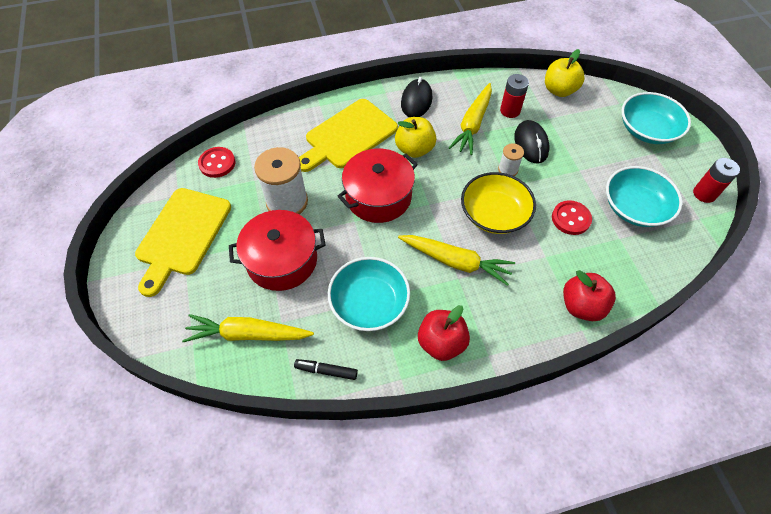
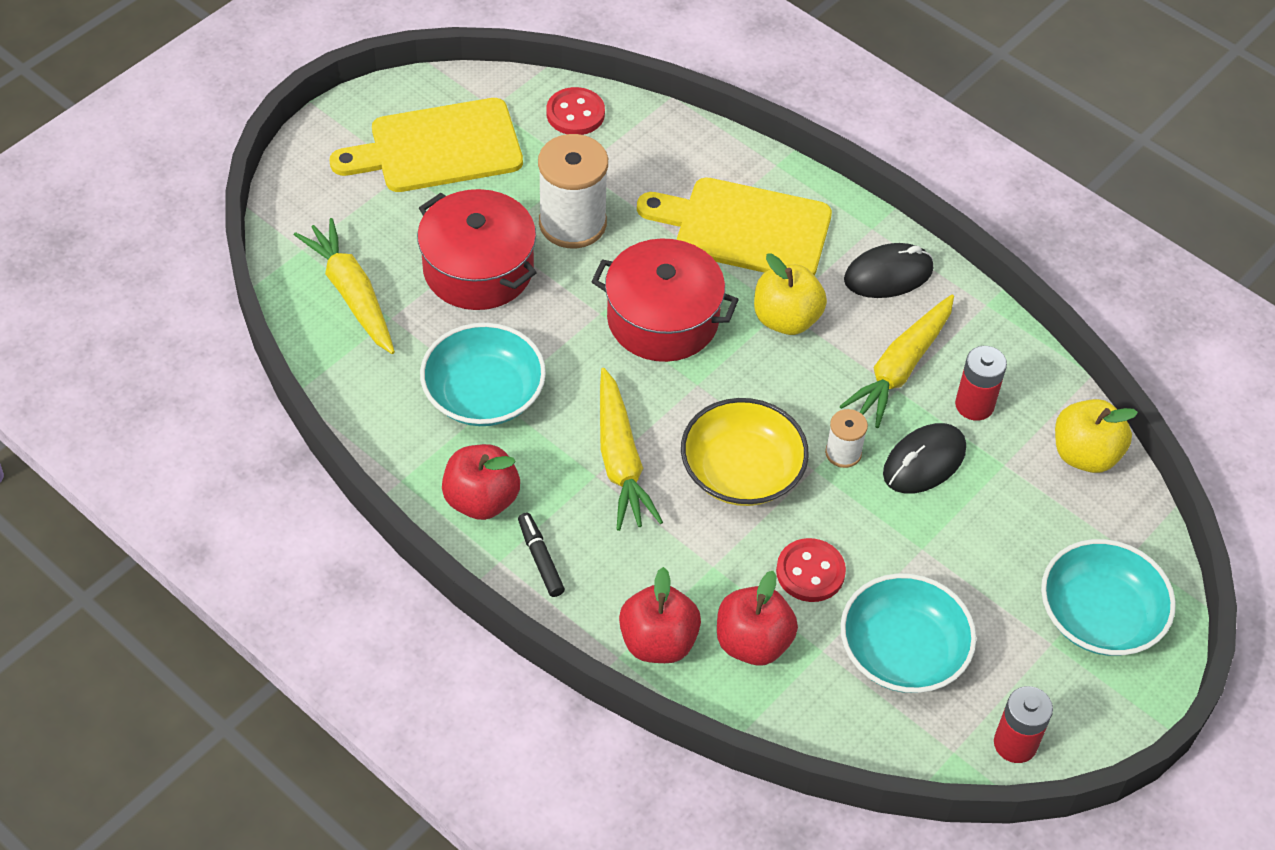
camera: 55 degrees right, 5 degrees down
(326, 371) = (358, 398): black marker -> black marker (540, 559)
(472, 124) = (900, 369): yellow carrot -> yellow carrot turned 45 degrees counterclockwise
(601, 264) = (753, 642): none -> red apple

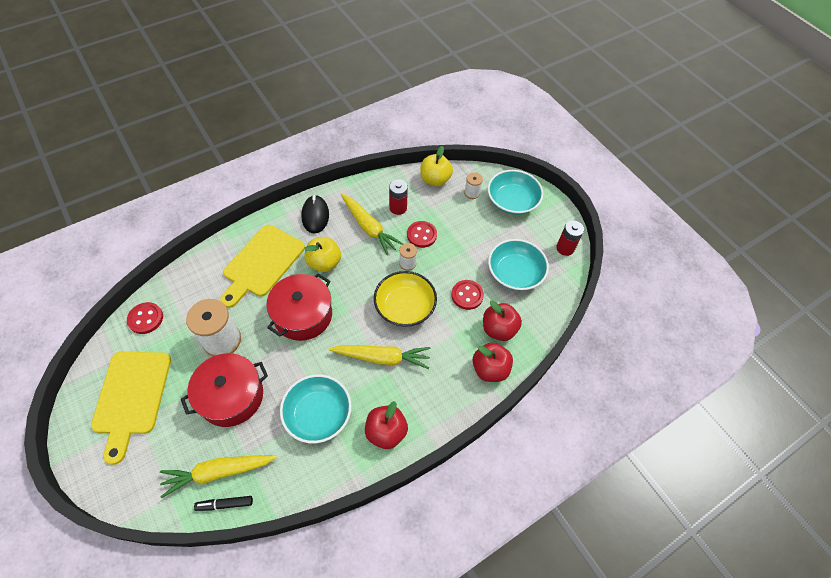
camera: 75 degrees left, 5 degrees up
(540, 559) = (430, 411): black marker -> black marker (225, 504)
(924, 462) = (421, 235): black mouse -> red button
(1083, 531) = (472, 193): none -> white spool

